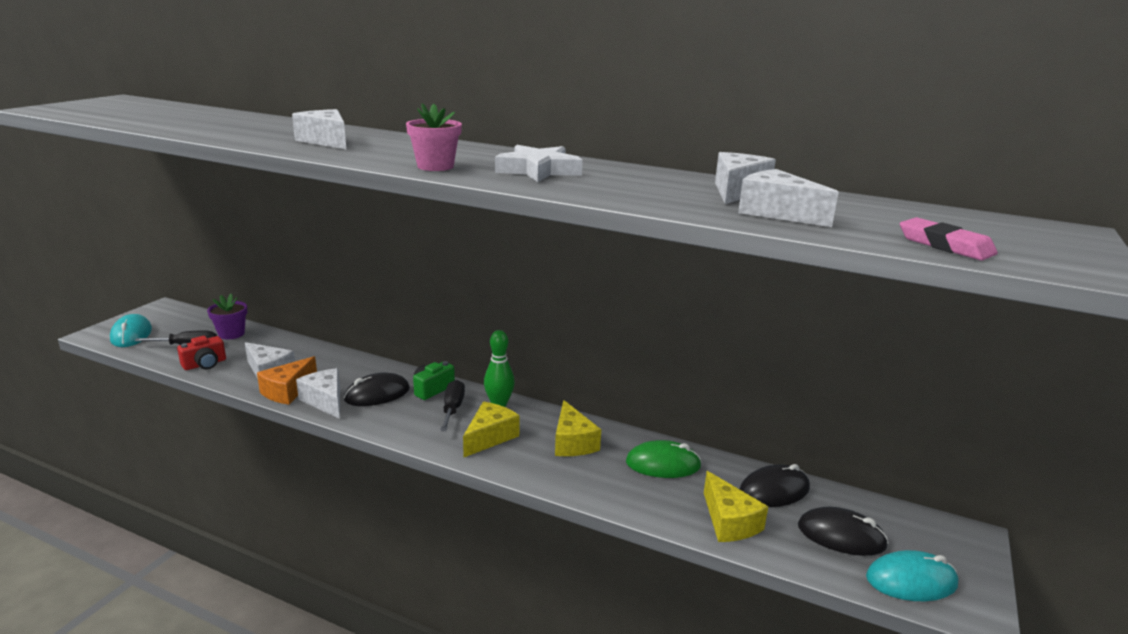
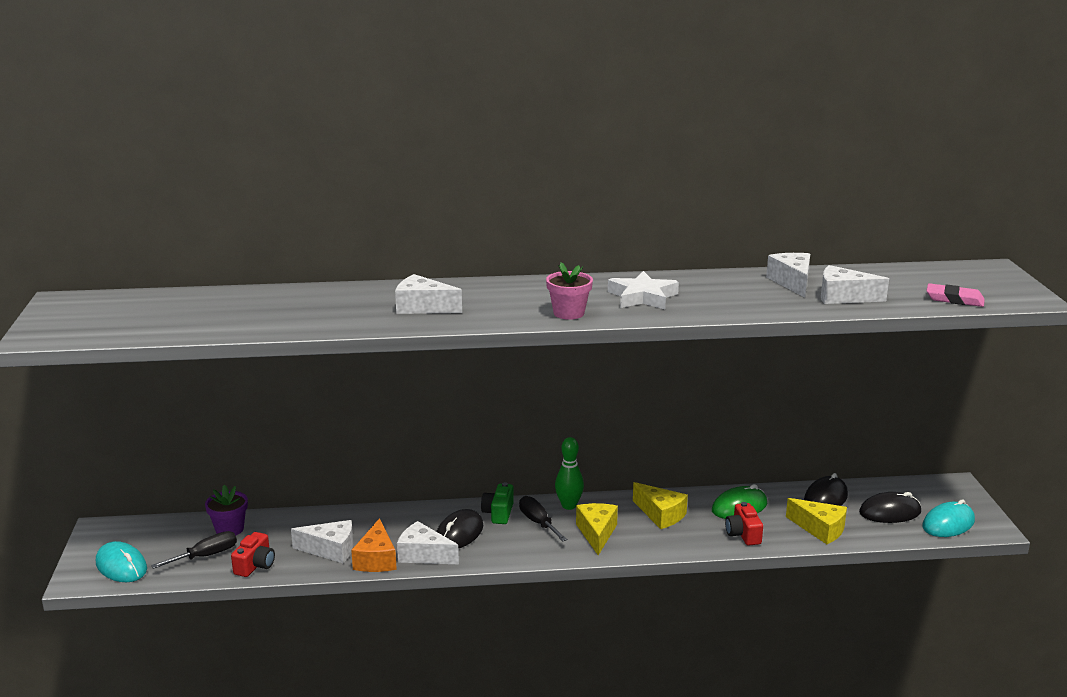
camera: 30 degrees left, 0 degrees up
(633, 493) = (743, 534): none -> red camera

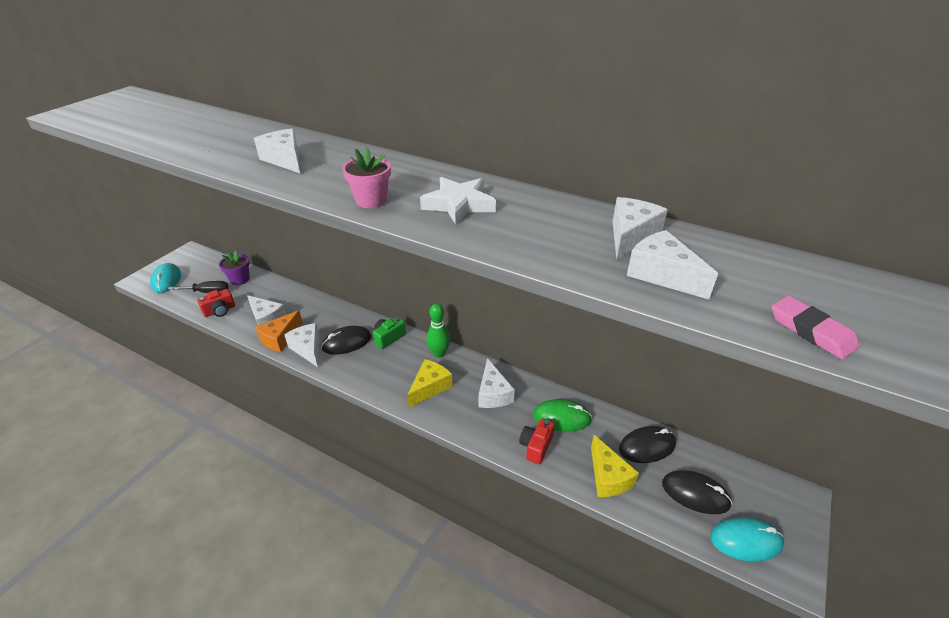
camera: 35 degrees right, 15 degrees up
(538, 522) = (403, 358): black screwdriver -> none
(660, 515) = (493, 394): yellow cheese -> white cheese

